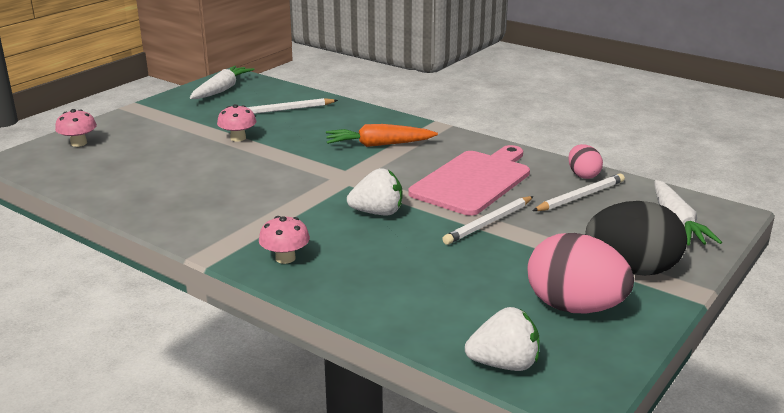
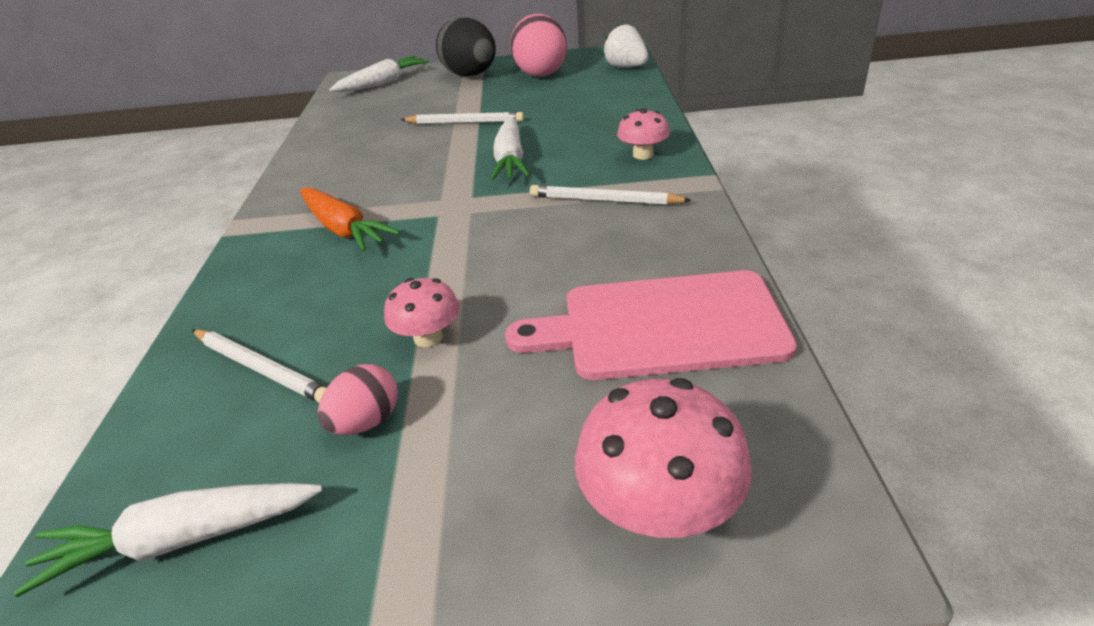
camera: 125 degrees left, 10 degrees up
(79, 143) = (659, 508): pink mushroom -> pink mushroom, size x1.63
(377, 213) = (510, 160): white strawberry -> white carrot
(474, 181) = (388, 153): pink cutting board -> pink cutting board (662, 325)
(580, 196) = (372, 114): white pencil -> white pencil (604, 200)
(583, 175) = (324, 126): pink egg -> pink egg (366, 422)

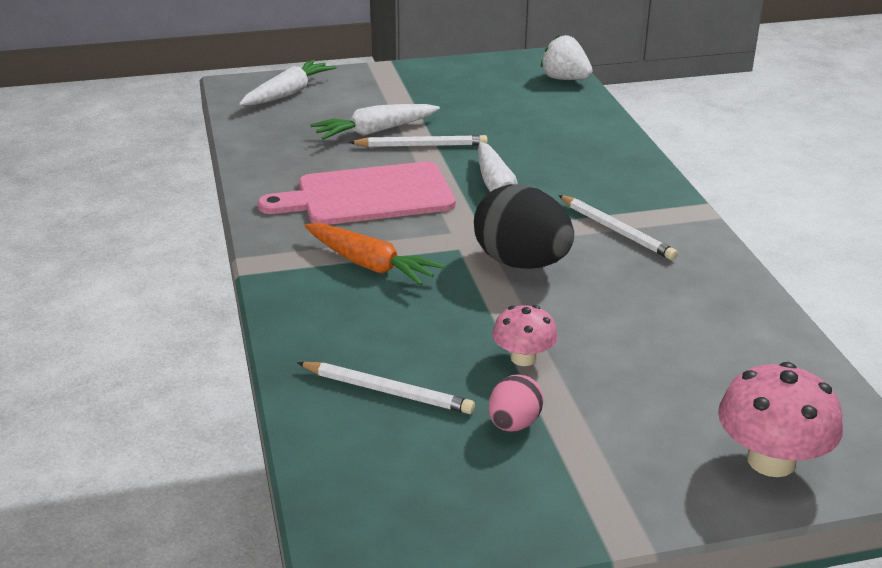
camera: 15 degrees left, 5 degrees down
(181, 540) = (422, 512): white carrot -> white carrot (374, 131)
(470, 75) = (389, 85): black egg -> black egg (521, 263)
(540, 73) = (471, 84): pink egg -> none
(604, 200) = (616, 230): white pencil -> white pencil turned 135 degrees counterclockwise
(643, 155) = (631, 183): pink mushroom -> none
(662, 325) = (718, 339): pink cutting board -> pink cutting board (368, 196)

